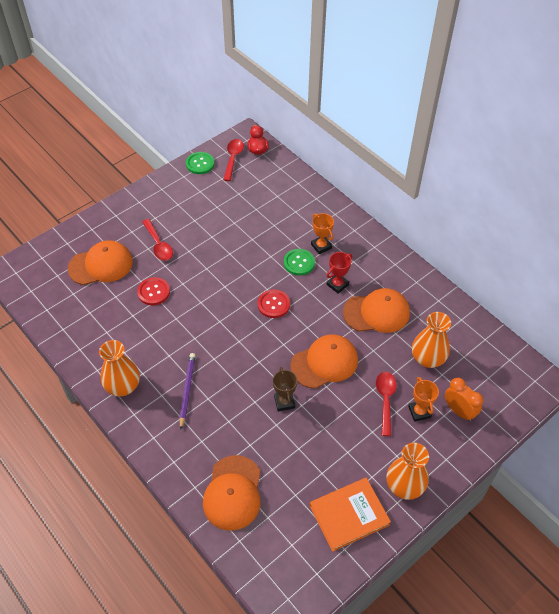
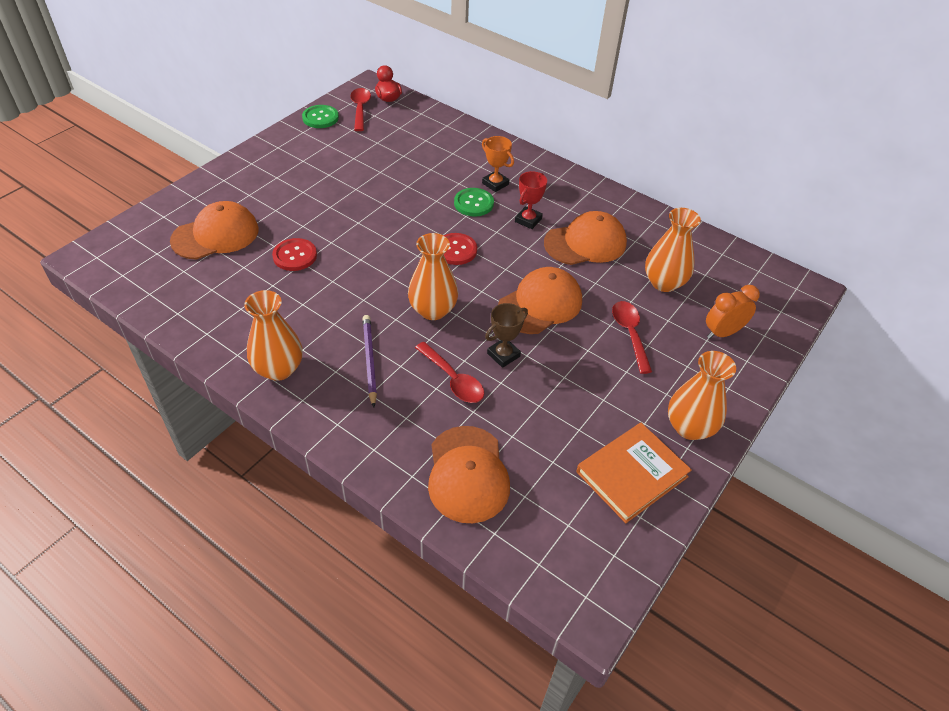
camera: 15 degrees left, 5 degrees down
(158, 245) = (288, 205): red spoon -> red spoon (453, 379)
(243, 355) = (433, 310): none -> orange vase
(284, 402) = (503, 355): brown trophy -> brown trophy turned 75 degrees clockwise
(419, 412) = (676, 341): orange trophy -> none
(459, 411) = (722, 333): orange clock -> orange clock turned 60 degrees counterclockwise

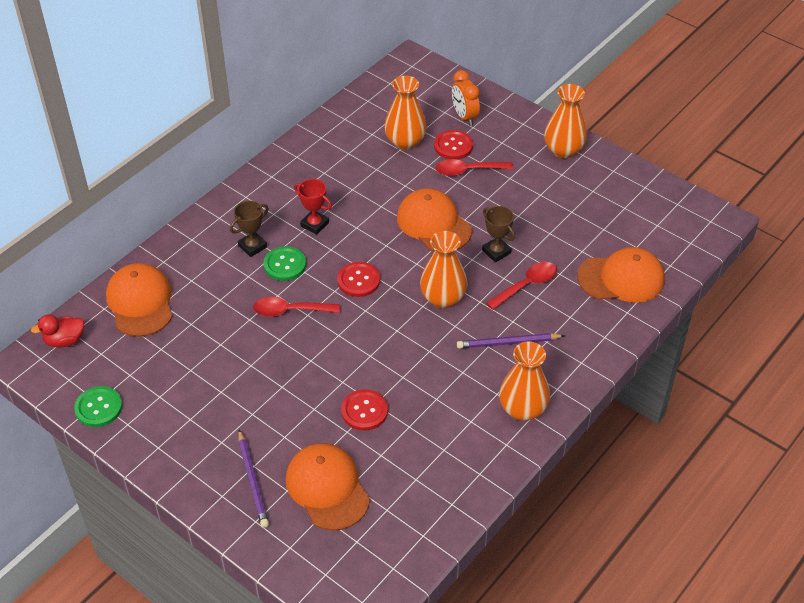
camera: 85 degrees left, 0 degrees up
(234, 194) = (253, 480): none -> purple pencil
(360, 109) = (85, 368): red spoon -> red spoon (290, 311)
(495, 184) = (252, 246): orange trophy -> brown trophy
(585, 243) = (351, 186): orange cap -> orange cap (140, 302)
(632, 474) = (609, 187): orange book -> none
(668, 322) = (453, 146): none -> red button

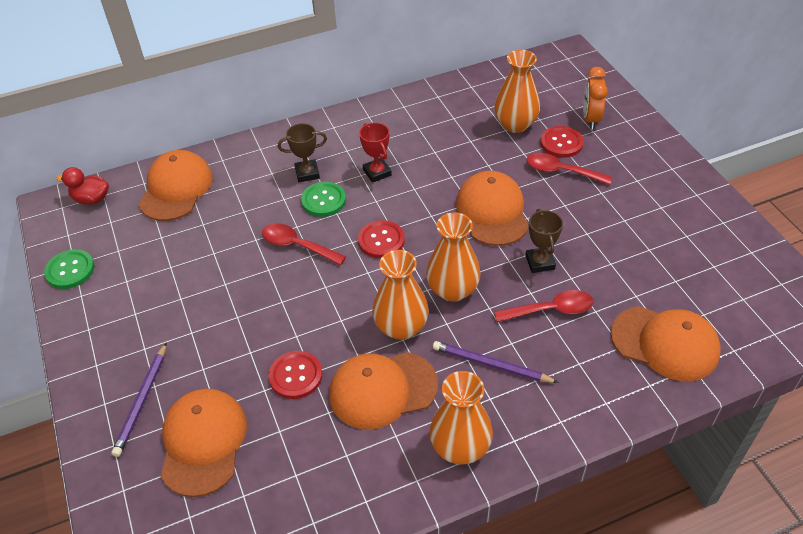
camera: 30 degrees right, 0 degrees up
(439, 393) = (382, 390): none -> orange cap
(563, 150) = (677, 183): orange vase -> orange vase (401, 327)

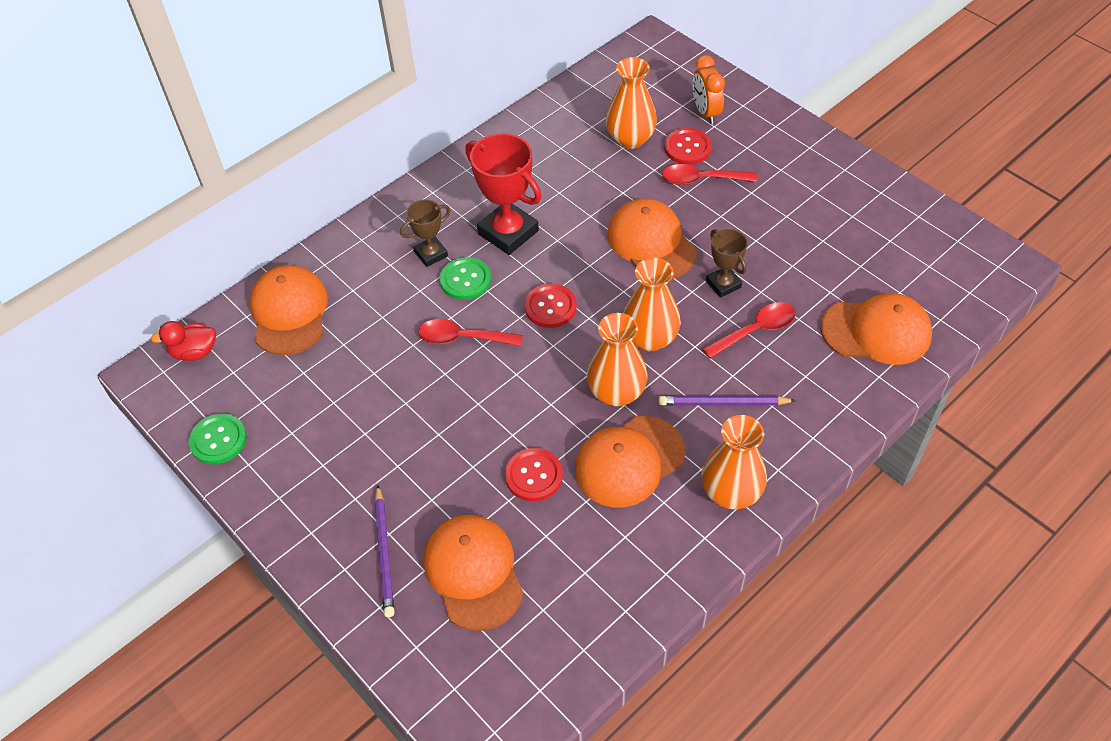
camera: 20 degrees left, 5 degrees up
(377, 172) = (508, 232): red trophy -> red trophy, size x1.76

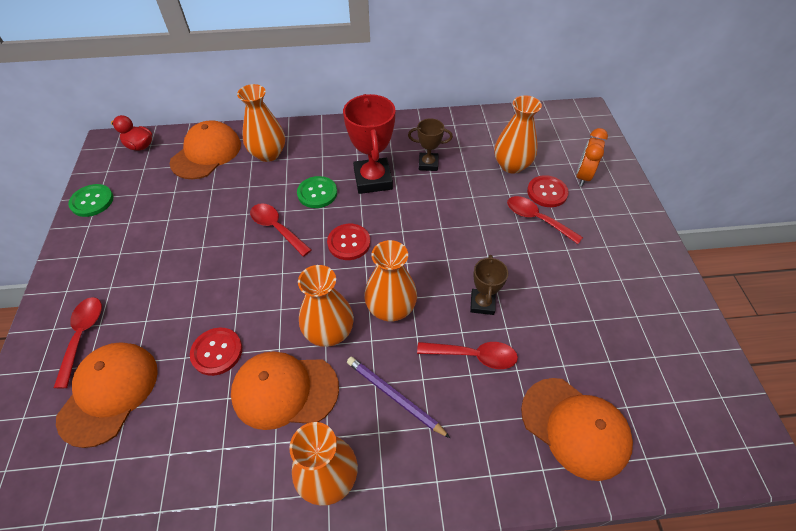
camera: 35 degrees right, 0 degrees up
(363, 271) = (268, 154): none -> orange vase
(385, 553) = (82, 336): purple pencil -> red spoon
(431, 254) = (315, 166): brown trophy -> brown trophy (428, 164)
(651, 243) = (458, 241): orange cap -> none

